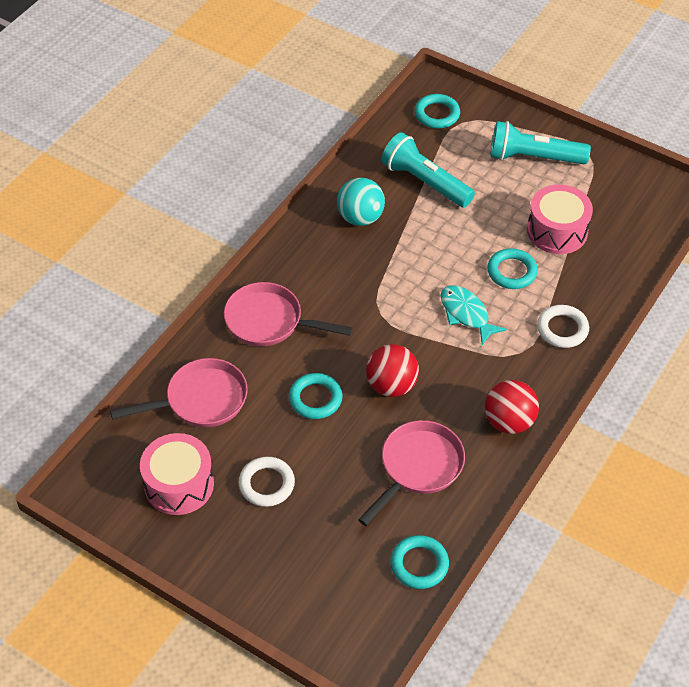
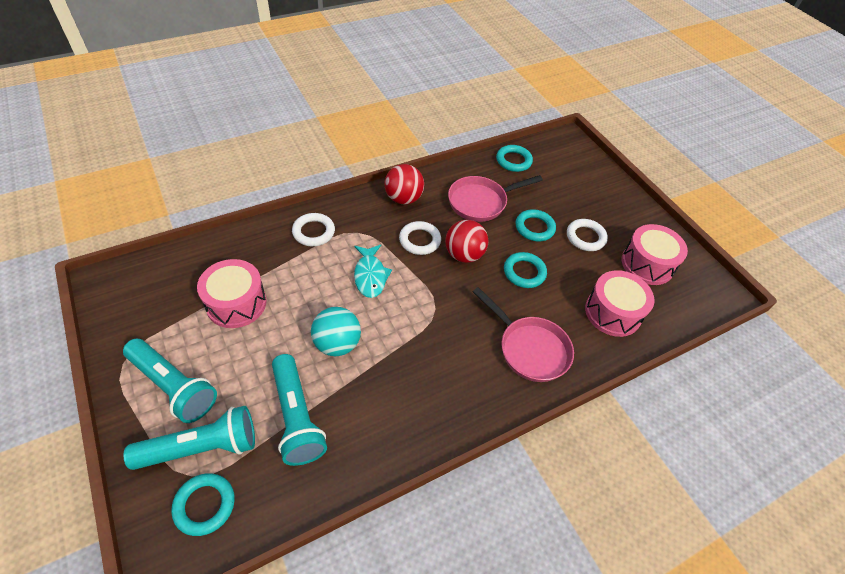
camera: 155 degrees left, 0 degrees up
(200, 400) = (613, 312): pink pan -> pink drum
(360, 217) = (388, 410): turquoise ball -> turquoise ball (337, 344)
(449, 378) = (419, 240): none -> white ring
(472, 137) = (202, 447): none -> turquoise flashlight
(511, 272) = (306, 289): turquoise ring -> turquoise ring (534, 228)

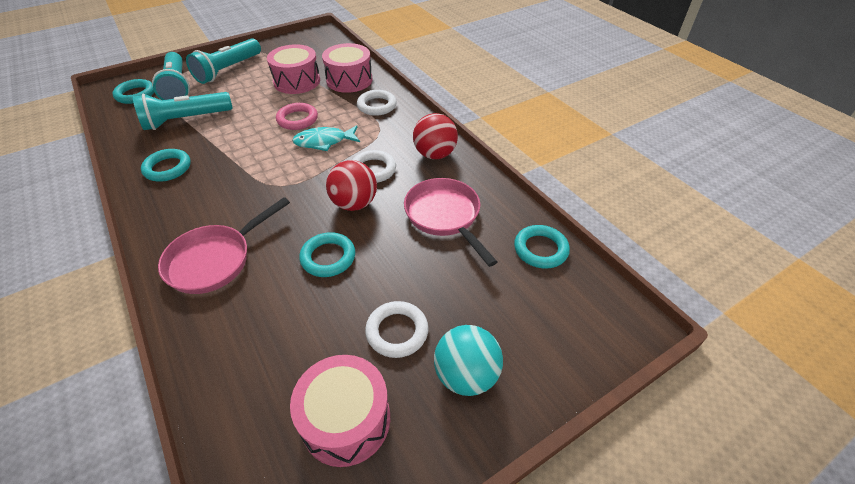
camera: 90 degrees right, 5 degrees down
(323, 299) = (297, 119): none -> pink ring
(337, 344) = (249, 131): turquoise ball -> turquoise ball (466, 375)
(534, 228) = (407, 270): turquoise ring -> turquoise ring (167, 168)
(613, 312) = (254, 354): pink drum -> pink drum (349, 80)

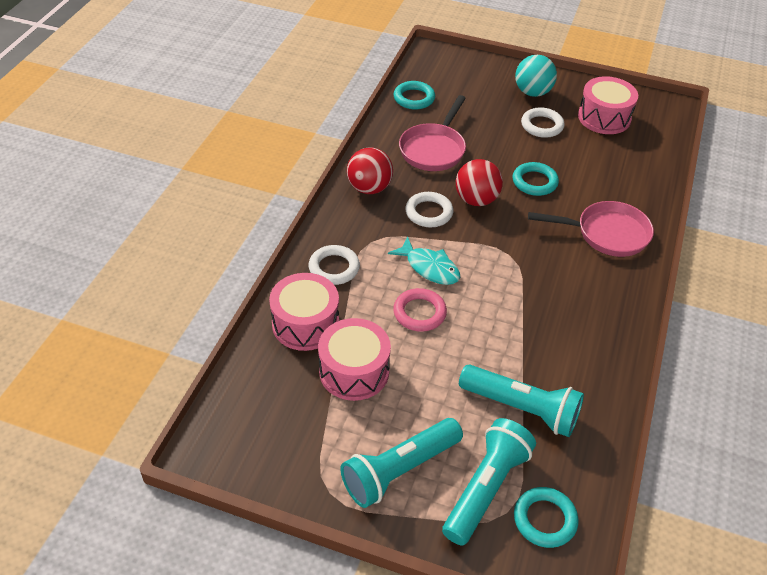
camera: 130 degrees left, 0 degrees up
(167, 168) = (585, 349): turquoise ring -> none
(228, 70) = (399, 470): turquoise flashlight -> turquoise flashlight turned 150 degrees clockwise

